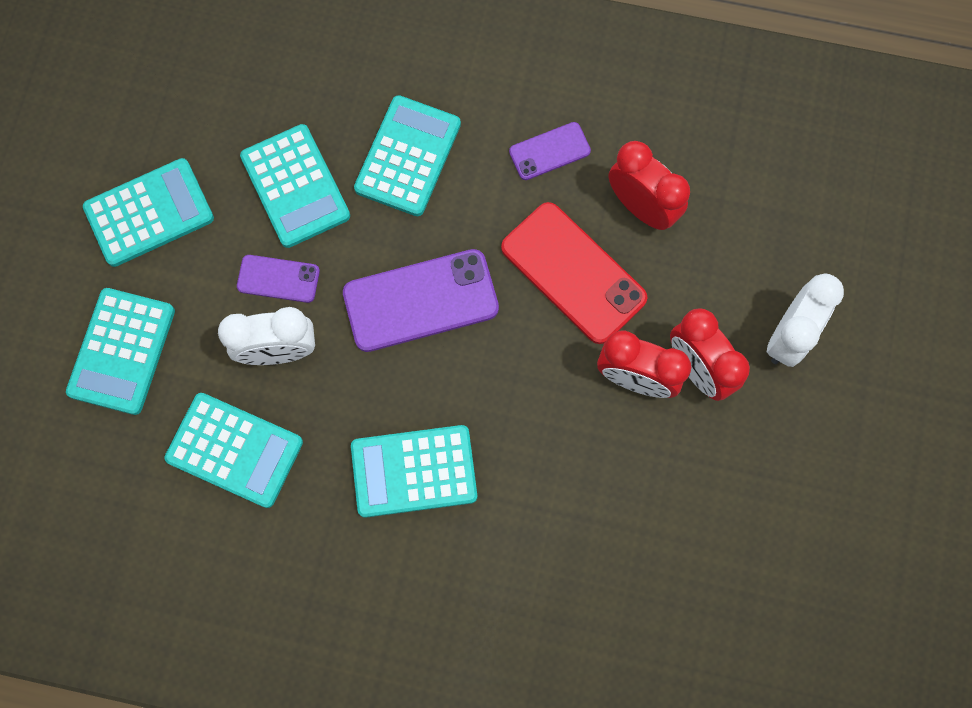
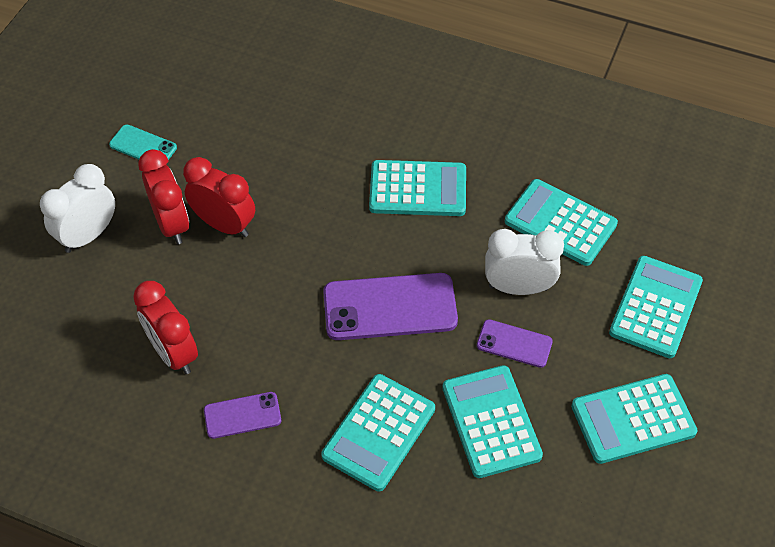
camera: 170 degrees left, 20 degrees down
(573, 273) = (251, 309): red phone -> none
(773, 479) = (143, 146): none -> turquoise phone

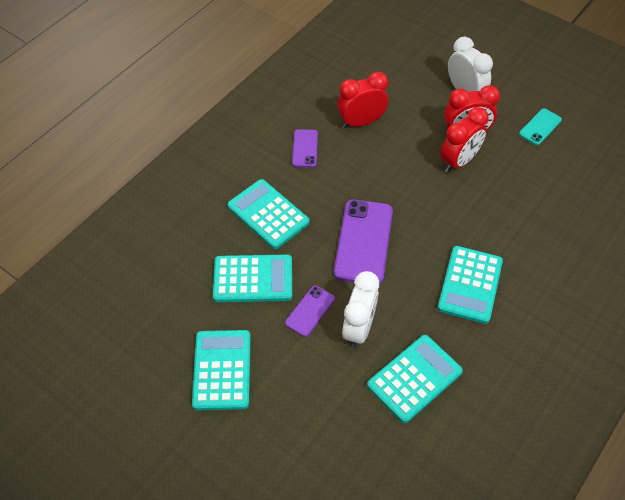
camera: 105 degrees right, 0 degrees up
(655, 307) = (313, 423): turquoise calculator -> none

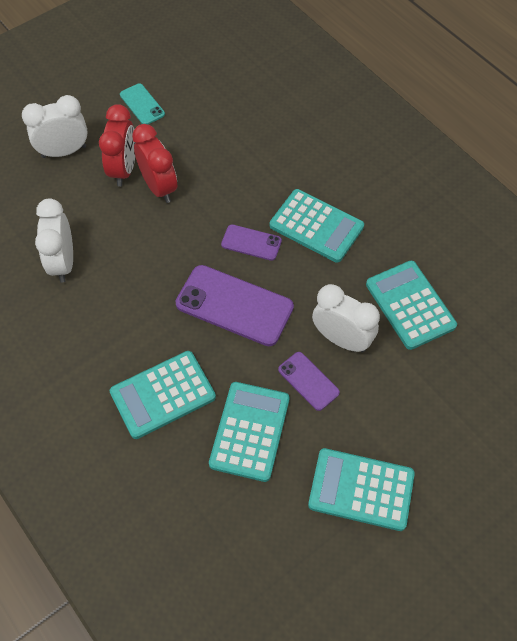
camera: 75 degrees left, 5 degrees up
(305, 148) = (78, 331): purple phone -> purple phone (251, 243)
(361, 122) = (63, 262): red clock -> white clock

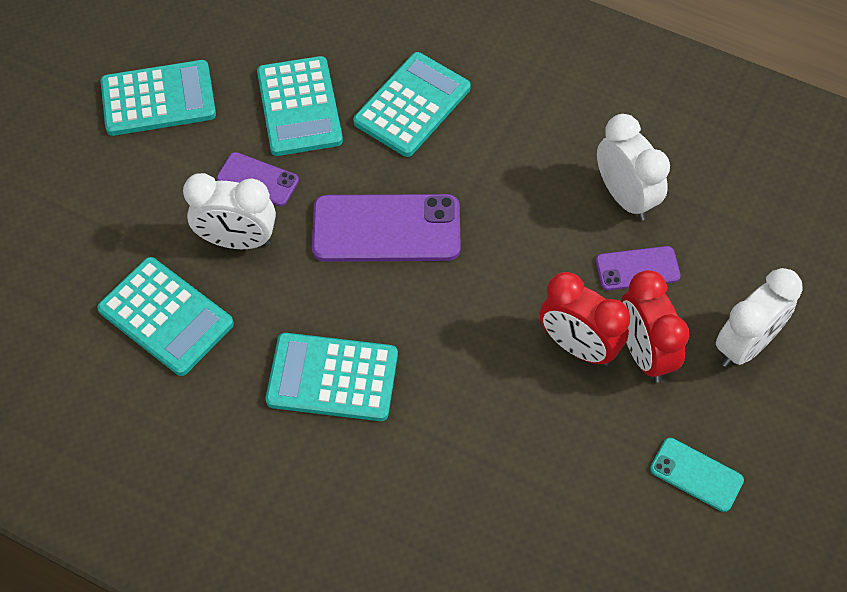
camera: 155 degrees right, 0 degrees up
(251, 243) = (408, 317): purple phone -> purple phone (637, 268)

